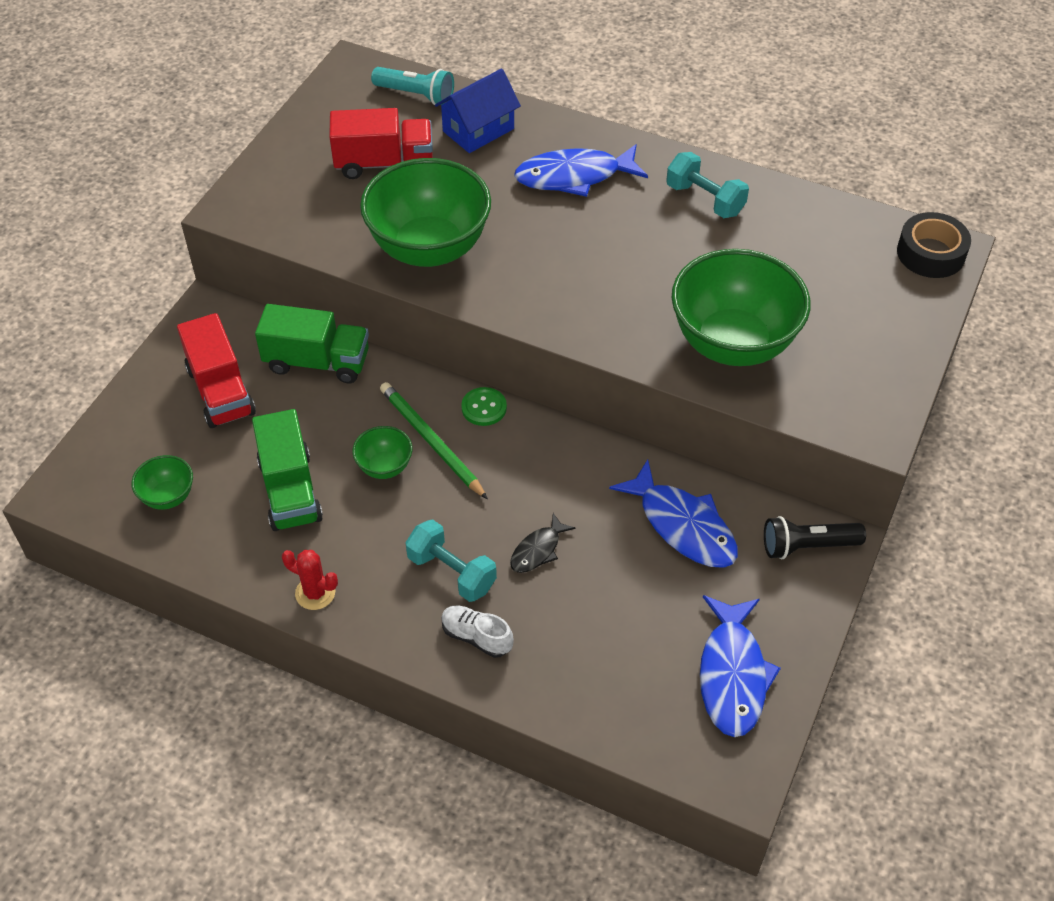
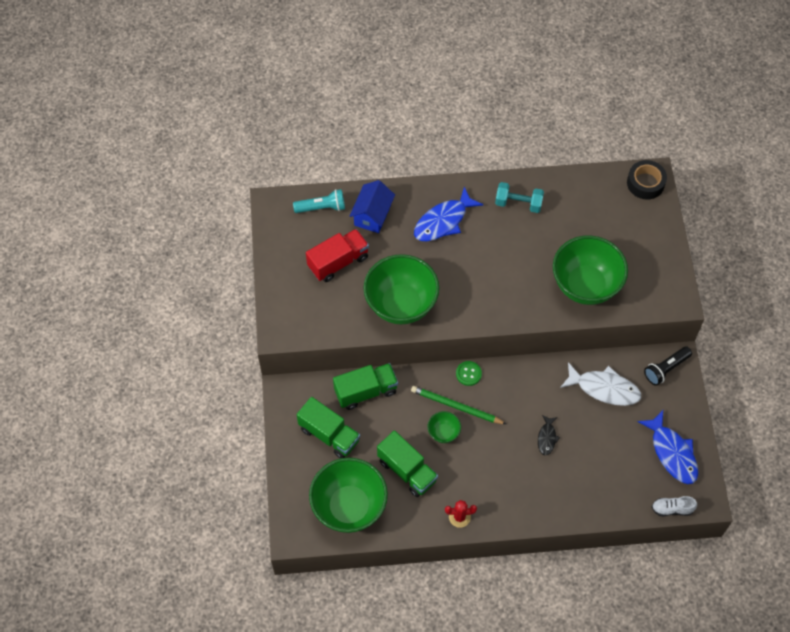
camera: 30 degrees left, 10 degrees up
(168, 497) = (349, 507): green bowl -> green bowl, size x2.23
(221, 391) = (329, 435): red truck -> green truck
(451, 572) = (515, 471): turquoise dumbbell -> none
(476, 637) = (549, 497): white shoe -> white shoe (672, 509)
(683, 525) = (604, 388): blue fish -> white fish

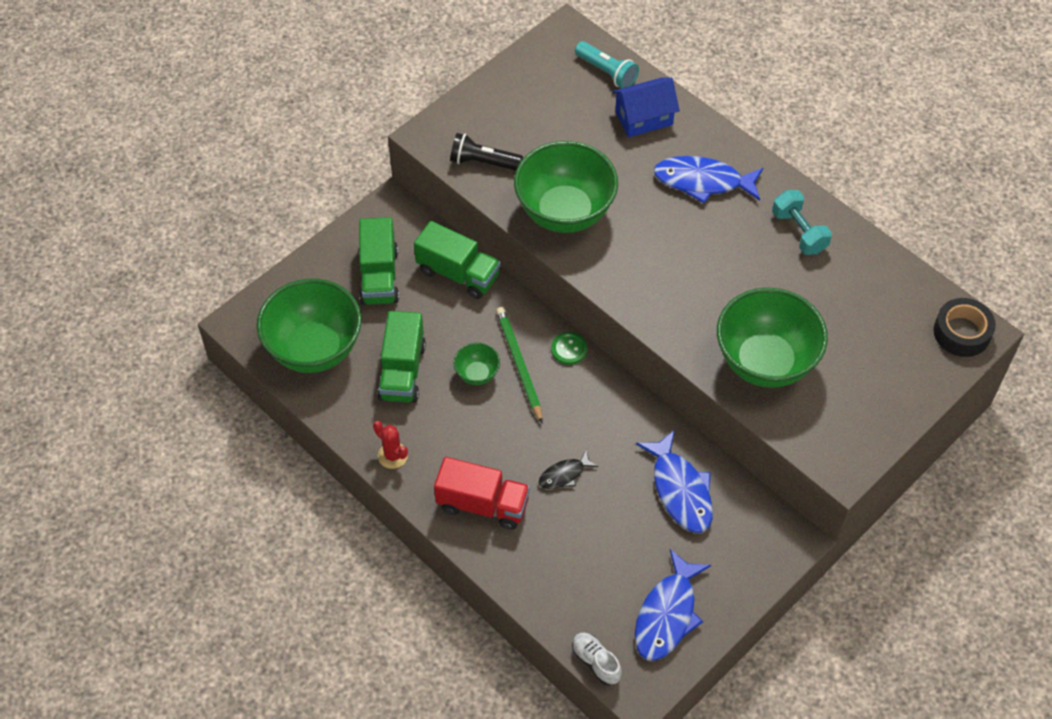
camera: 50 degrees right, 5 degrees down
(338, 262) = (558, 128): red truck -> red truck (482, 504)
(604, 388) = (680, 490): white fish -> blue fish
(666, 369) = (768, 536): black flashlight -> black flashlight (483, 162)

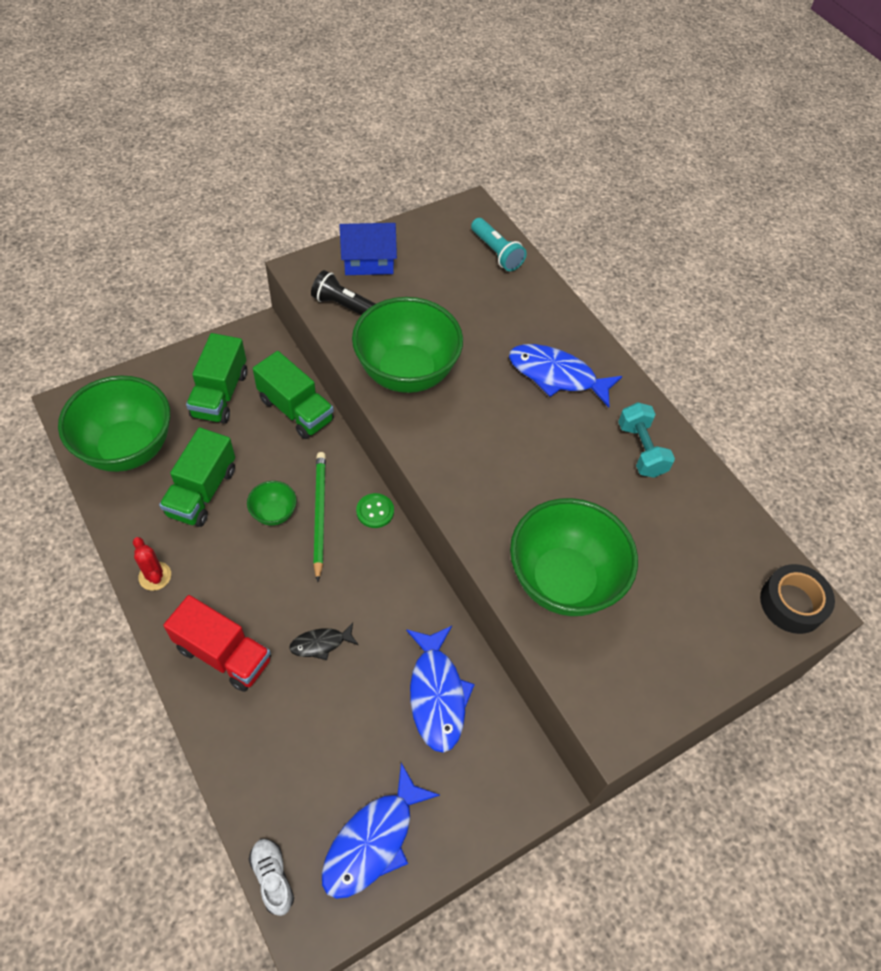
camera: 10 degrees right, 0 degrees up
(644, 118) = (517, 302): blue house -> blue house (368, 262)

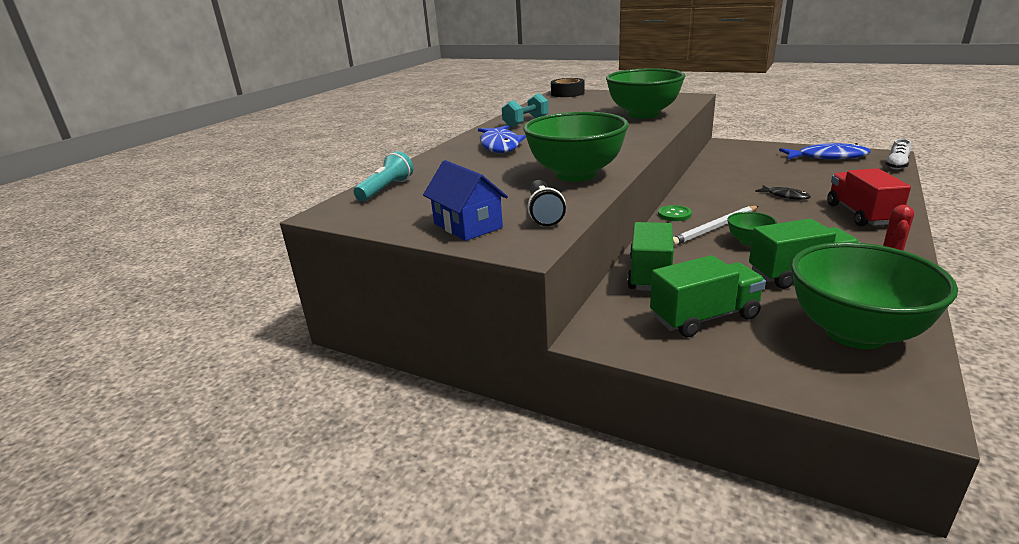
camera: 115 degrees left, 30 degrees down
(319, 514) = (715, 228): green pencil -> white pencil
(437, 694) = (738, 167): blue fish -> none

